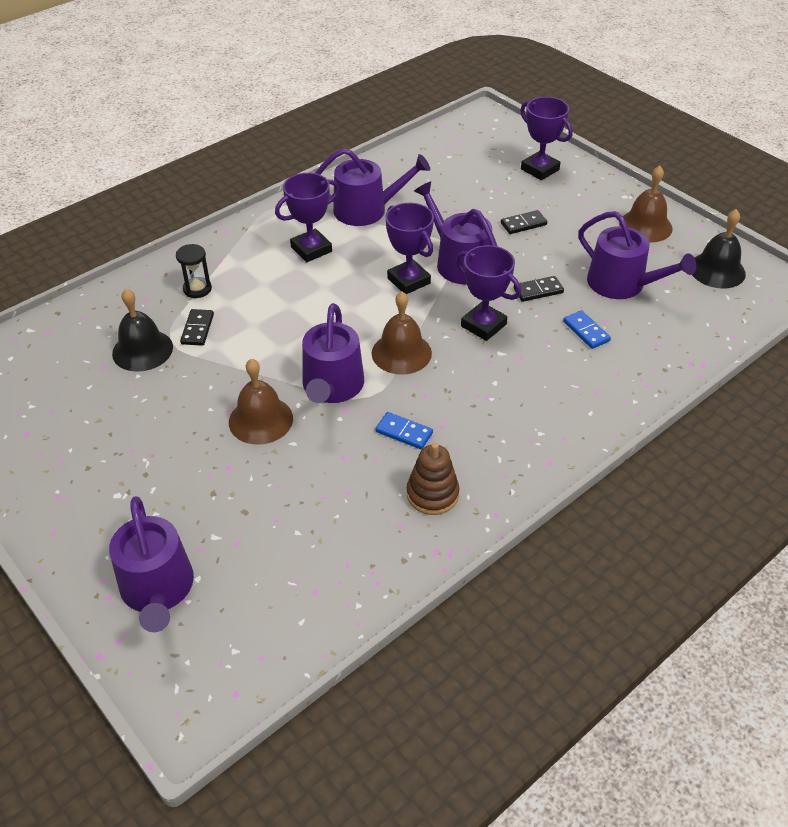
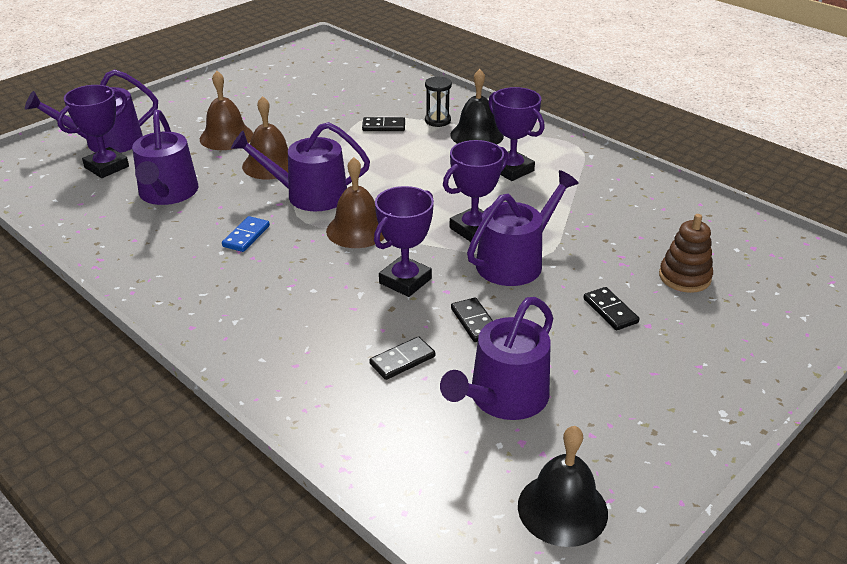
camera: 85 degrees right, 10 degrees down
(142, 350) = (356, 107): black bell -> black bell (477, 135)
(367, 210) = (593, 197): purple watering can -> purple watering can (167, 194)
(432, 494) = (166, 255): brown stacking toy -> brown stacking toy (684, 277)
(540, 169) = (749, 326): purple trophy -> purple trophy (106, 167)
(586, 331) = (402, 360): blue domino -> black domino
(645, 226) = (652, 431): brown bell -> brown bell (226, 137)

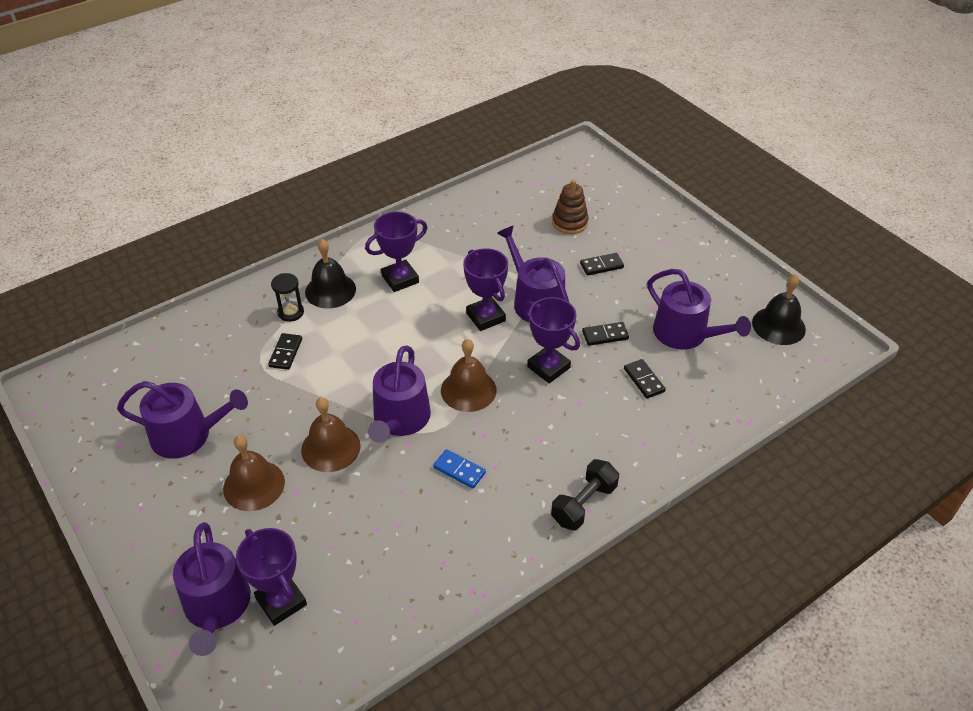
camera: 80 degrees left, 10 degrees up
(167, 194) = (361, 537): purple watering can -> purple watering can (188, 435)
(200, 322) = (583, 504): none -> black dumbbell

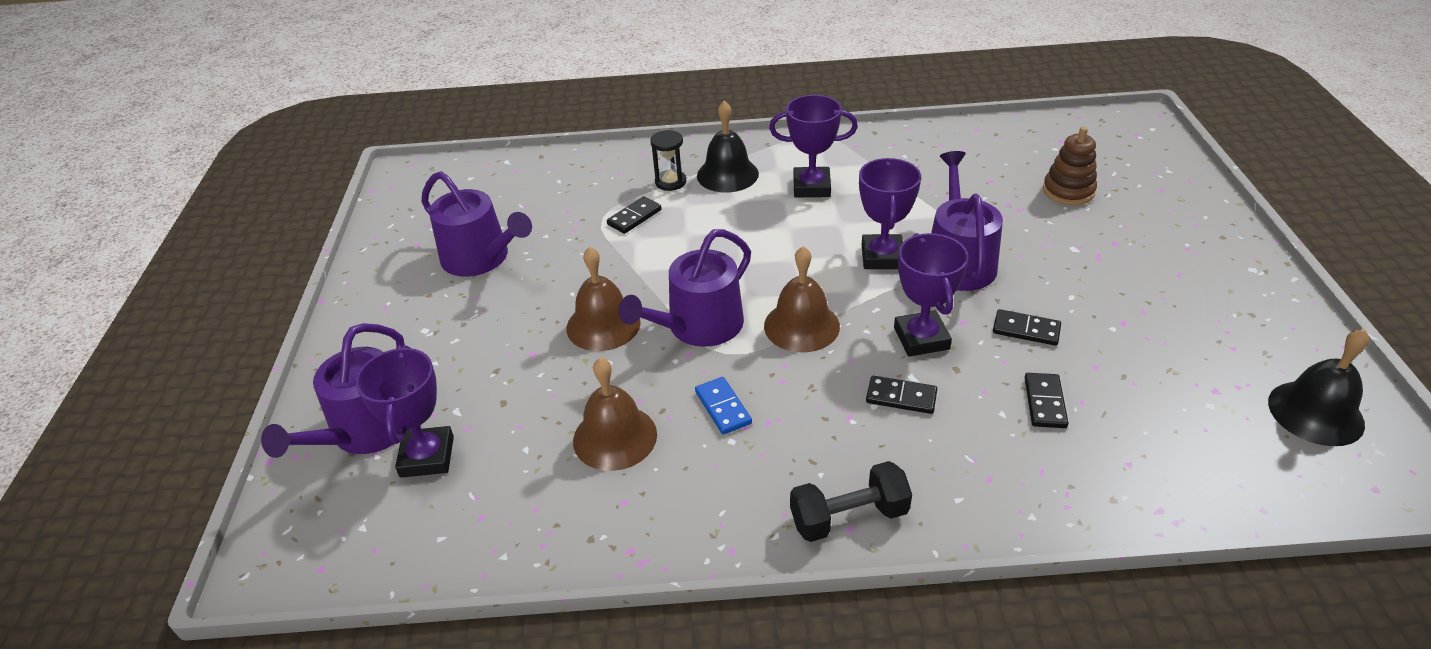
camera: 35 degrees right, 5 degrees down
(254, 485) = (499, 329): brown bell -> brown bell (615, 437)
(601, 266) = (1078, 250): black domino -> black domino (901, 397)
(686, 334) = (1149, 370): purple watering can -> none

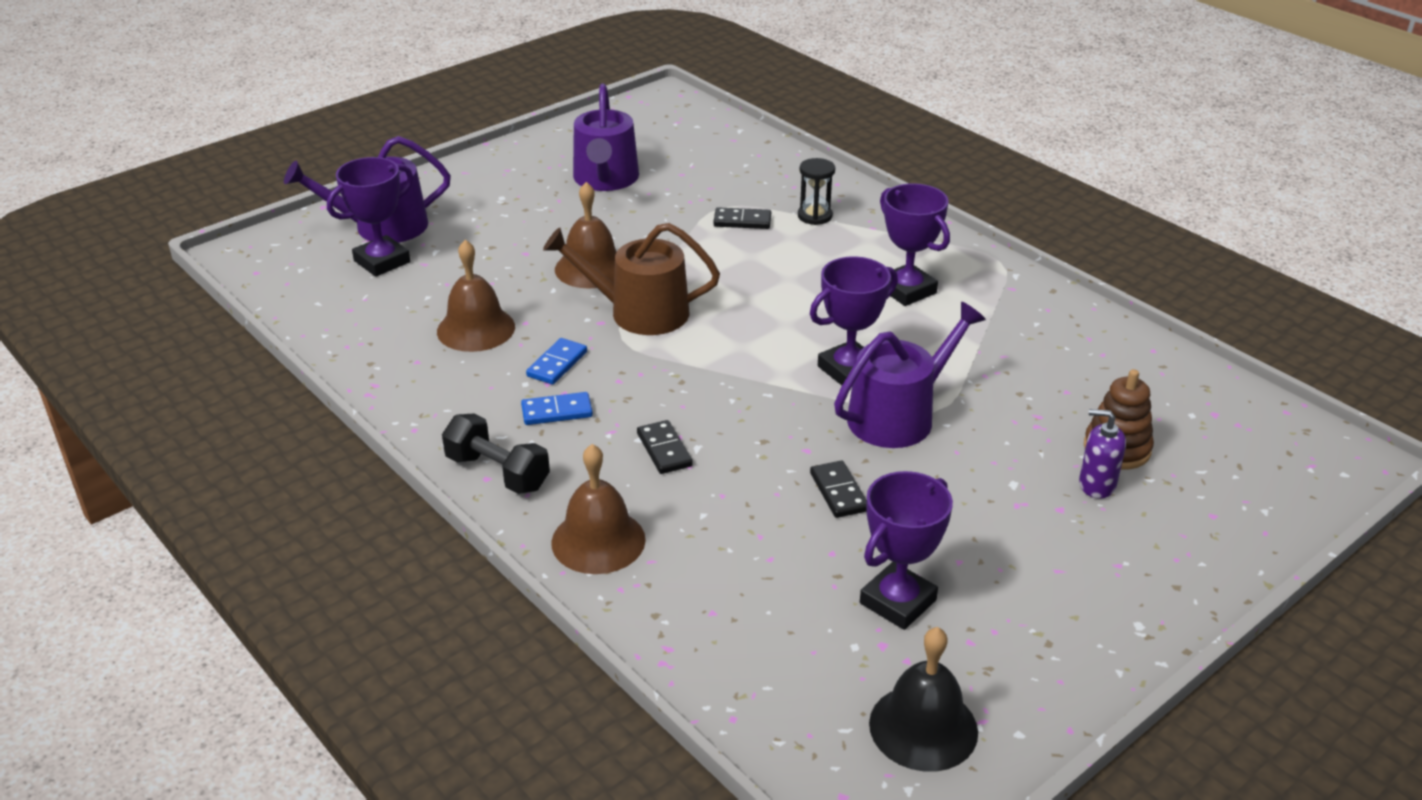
camera: 50 degrees right, 5 degrees down
(698, 326) = (639, 312): purple watering can -> brown watering can
(727, 174) = (865, 239): black bell -> none
(792, 438) = (557, 411): none -> blue domino
(801, 326) = (698, 363): brown bell -> brown bell (598, 541)
(921, 338) = (755, 434): purple trophy -> purple trophy (898, 602)
(1044, 402) = (744, 535): black domino -> none
(1100, 216) = (1096, 485): none -> purple soap dispenser

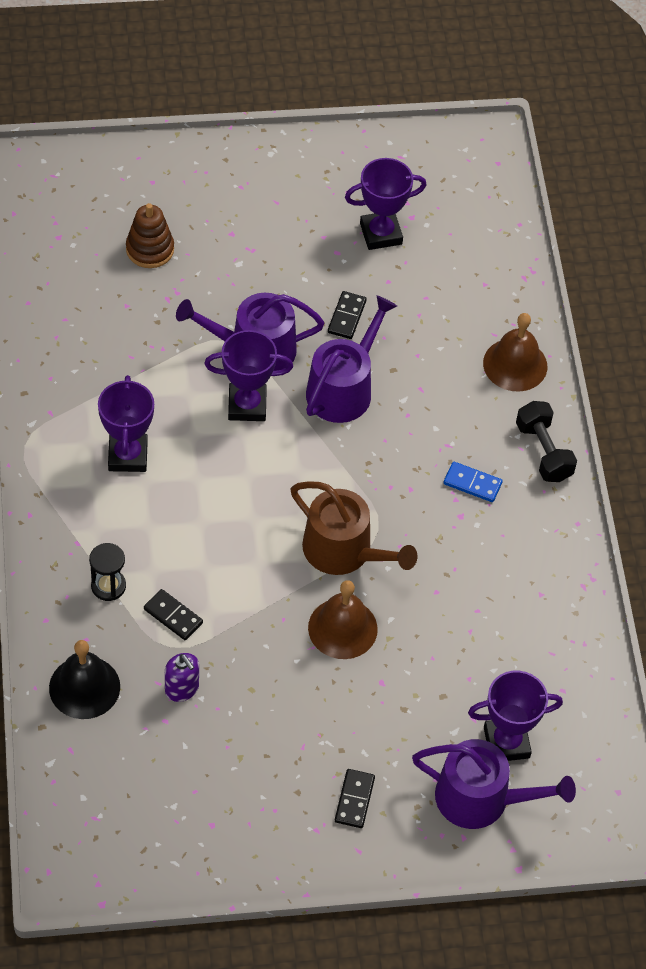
camera: 150 degrees left, 20 degrees up
(476, 329) = (478, 606): brown bell -> none
(557, 364) = (442, 531): blue domino -> none
(605, 179) = (239, 754): purple watering can -> purple watering can (344, 388)
(664, 450) = (426, 409): black domino -> black domino (354, 800)
(923, 727) = (431, 169): black bell -> black bell (84, 687)
(1096, 485) = (192, 235): purple soap dispenser -> purple soap dispenser (182, 689)

